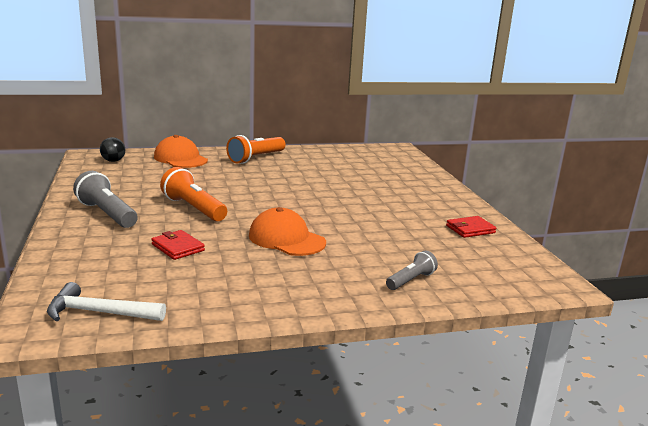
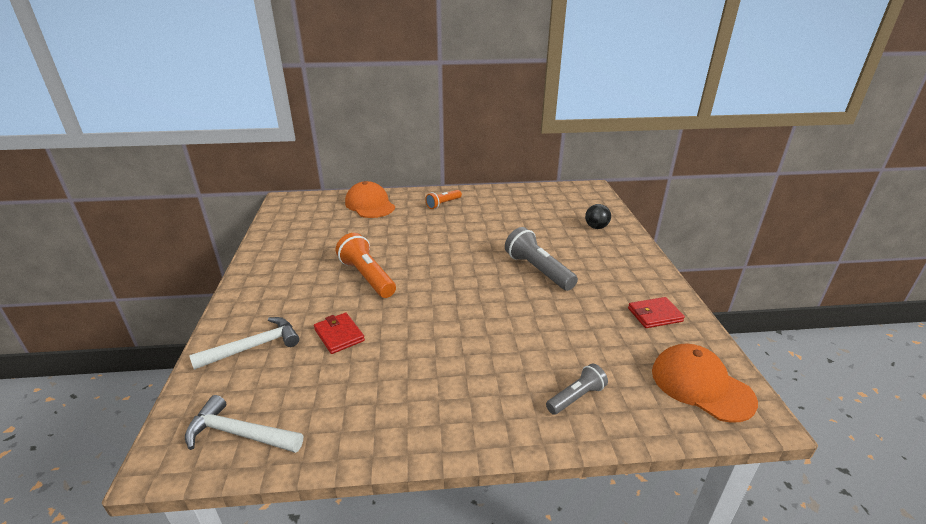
camera: 10 degrees right, 10 degrees up
(93, 257) = (254, 346): none -> white hammer
(107, 214) = (283, 283): grey flashlight -> grey flashlight (538, 270)
(113, 161) = (306, 208): black ball -> black ball (596, 227)
(256, 158) = (443, 204): orange flashlight -> orange flashlight, size x0.59
(286, 239) = (452, 325): orange cap -> orange cap (701, 385)

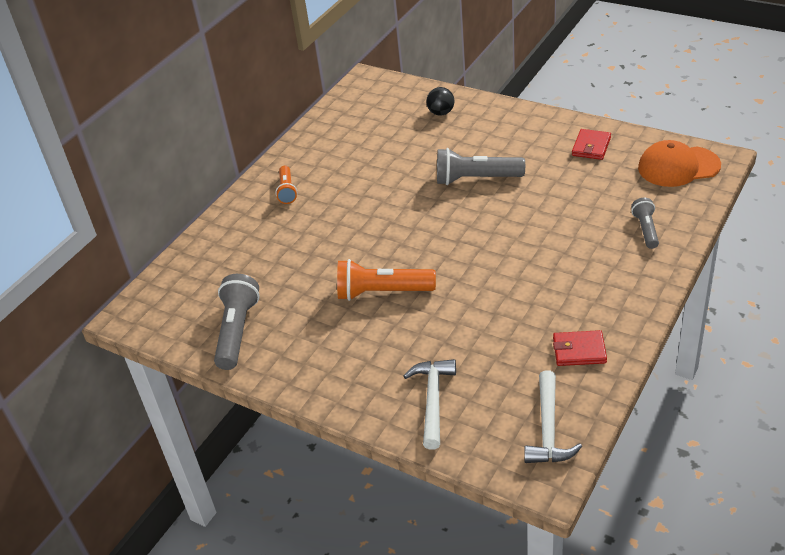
camera: 50 degrees left, 10 degrees up
(239, 433) = (548, 429): white hammer -> white hammer turned 45 degrees counterclockwise
(291, 237) = (237, 331): none -> grey flashlight
(339, 335) = (464, 337): red wallet -> red wallet (579, 351)
(370, 205) = (225, 247): orange cap -> none

